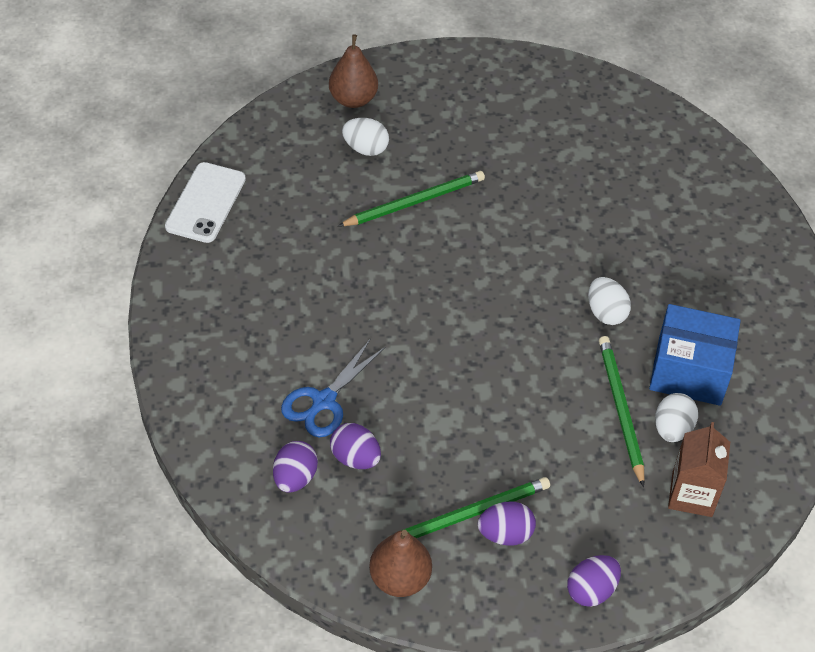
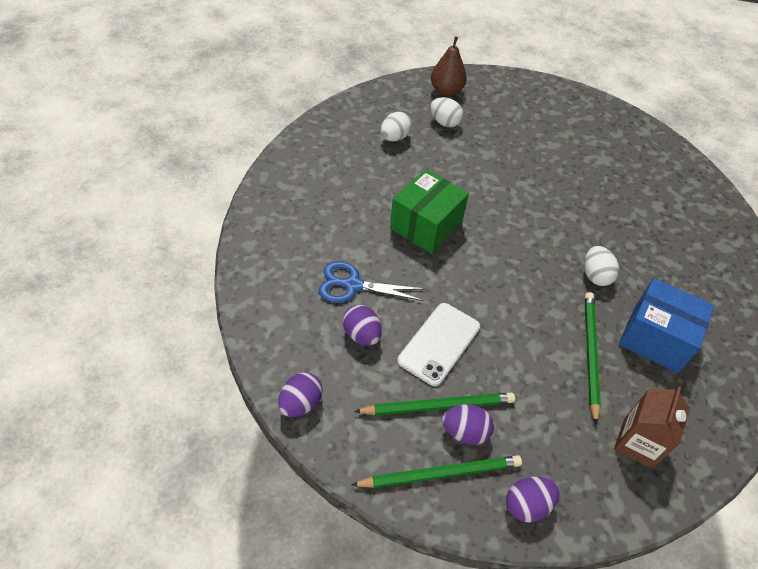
camera: 15 degrees right, 0 degrees up
(205, 203) = (320, 131): white phone -> white phone (439, 343)
(295, 478) = (309, 337): purple egg -> purple egg (301, 403)
(324, 401) = (353, 285): blue scissors -> blue scissors turned 45 degrees clockwise
(386, 301) = (426, 225): none -> green box
(400, 579) = (363, 445): brown pear -> none
(415, 202) = (469, 164): green pencil -> green pencil (440, 473)
(672, 429) = (631, 382): white egg -> white egg (394, 138)

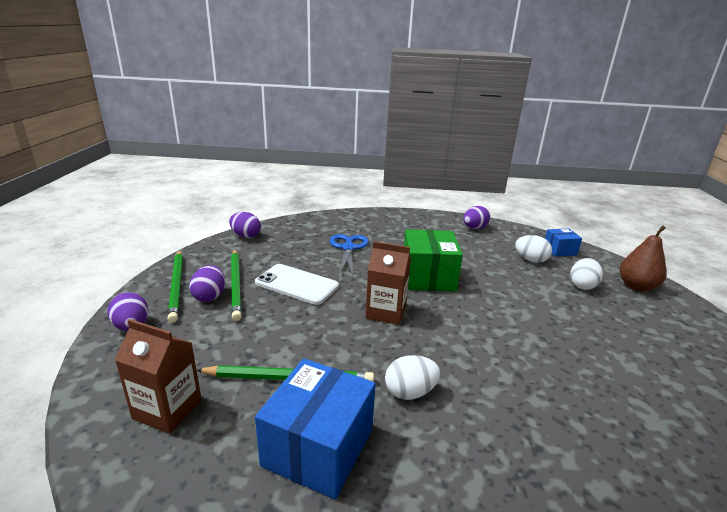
camera: 85 degrees right, 25 degrees down
(362, 335) = (302, 253): purple egg -> purple egg (474, 228)
(376, 110) = (559, 250): none -> blue box
(426, 225) = (428, 277): green box -> green box turned 60 degrees clockwise
(491, 272) = (386, 312): none -> brown carton

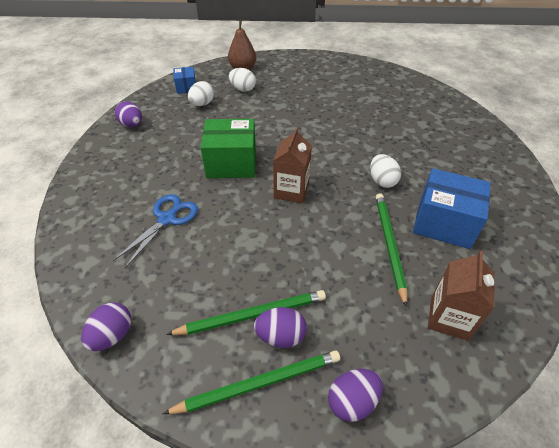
camera: 90 degrees left, 20 degrees up
(296, 284) = (249, 257): white phone -> none
(348, 248) = (167, 219): blue scissors -> blue scissors turned 120 degrees clockwise

